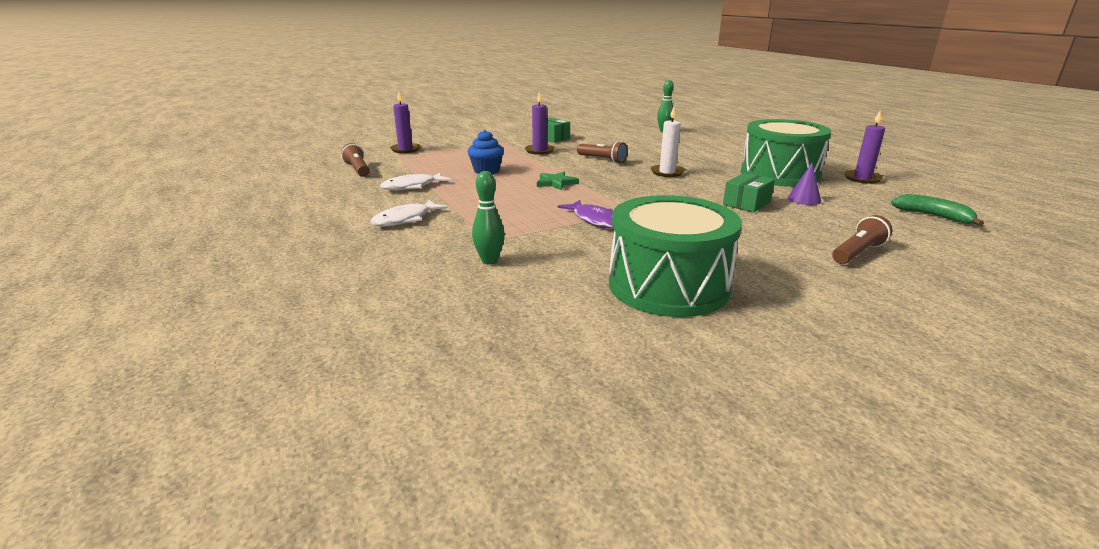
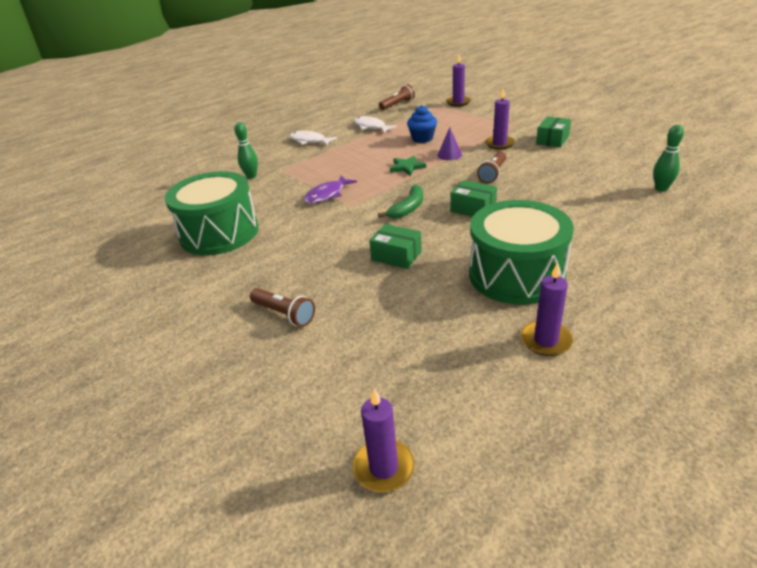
camera: 80 degrees right, 10 degrees up
(667, 172) = (473, 208): white candle -> green box
(804, 199) = (426, 289): purple cone -> purple cone (449, 155)
(933, 216) = (408, 383): green banana -> green banana (408, 208)
(1029, 230) = (383, 467): none -> purple candle

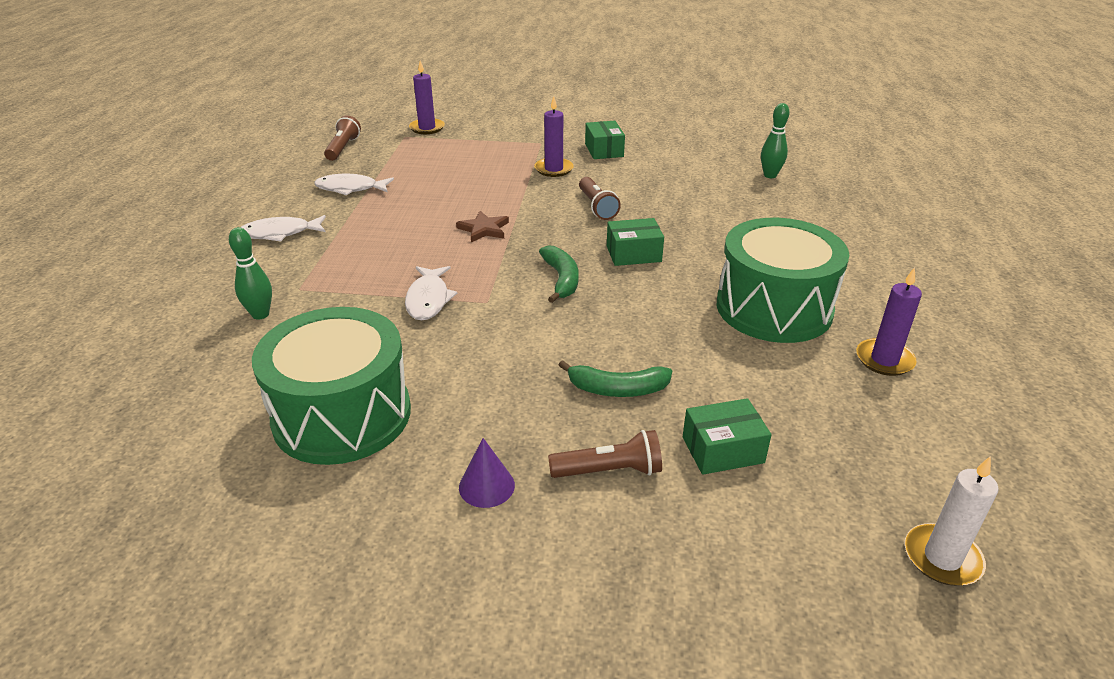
camera: 45 degrees left, 0 degrees up
(327, 195) = (428, 299): purple fish -> white fish
(349, 277) = (617, 389): none -> green banana
(383, 467) = (942, 558): purple candle -> white candle
(396, 256) = (632, 340): green box -> green box (722, 450)
(407, 167) = (484, 229): green star -> brown star
(422, 139) = (449, 187): blue cupcake -> none
(449, 155) = (514, 198): purple cone -> purple cone (486, 486)

